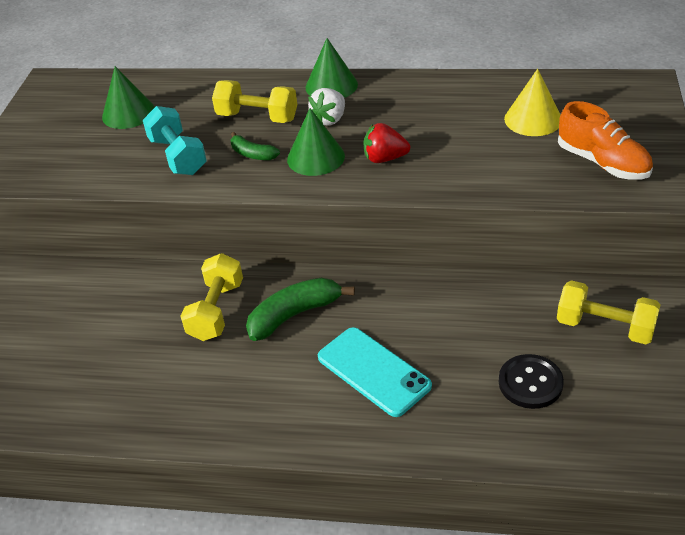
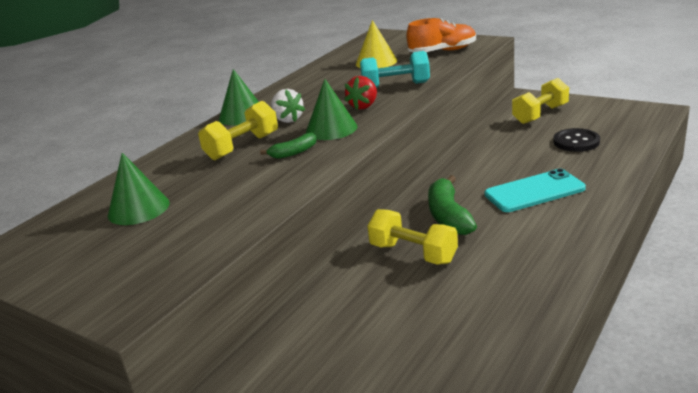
camera: 65 degrees left, 15 degrees down
(178, 156) = (251, 186): turquoise dumbbell -> turquoise dumbbell (395, 86)

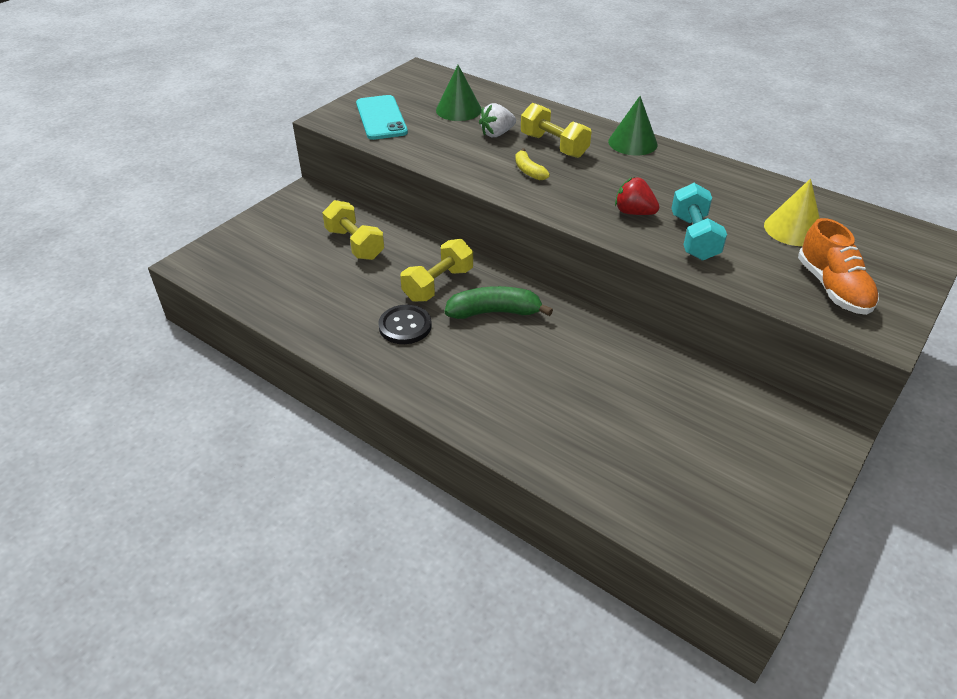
camera: 90 degrees right, 15 degrees up
(287, 120) = (611, 167): white strawberry -> white strawberry (497, 134)
(293, 153) = (529, 171): green banana -> yellow banana
(331, 129) = (577, 191): green cone -> none
(534, 191) = (525, 380): turquoise phone -> turquoise phone (381, 118)
(540, 114) = (754, 435): yellow dumbbell -> yellow dumbbell (355, 244)
(576, 142) = (651, 449): black button -> black button (405, 326)

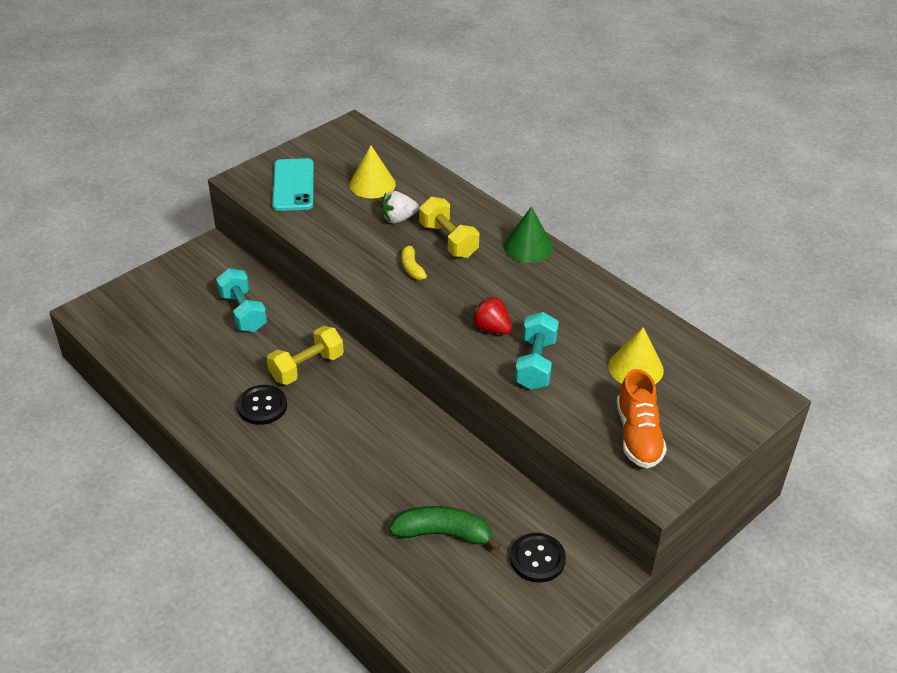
camera: 10 degrees right, 0 degrees up
(355, 244) = (243, 312): yellow dumbbell -> turquoise dumbbell
(458, 110) = (372, 184): green cone -> yellow cone
(494, 312) = (349, 404): green banana -> green banana (443, 534)
(755, 432) = (537, 559): none -> black button

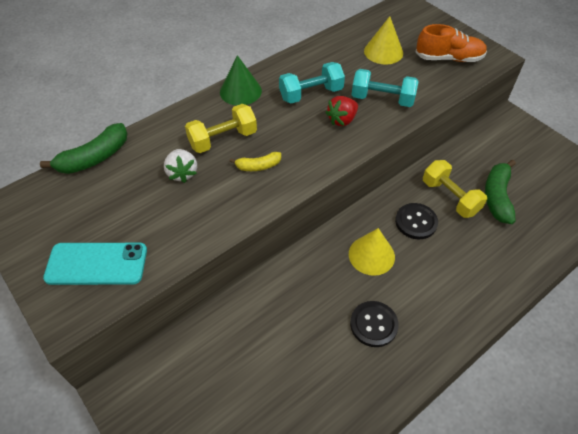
camera: 85 degrees left, 10 degrees up
(243, 312) = (236, 348): turquoise dumbbell -> turquoise dumbbell (311, 94)
(307, 367) = (322, 287): yellow dumbbell -> yellow dumbbell (450, 197)
(372, 184) = (118, 192): yellow cone -> yellow cone (371, 255)
(414, 164) = (94, 158): none -> green banana
(537, 559) = (507, 149): black button -> black button (416, 222)

